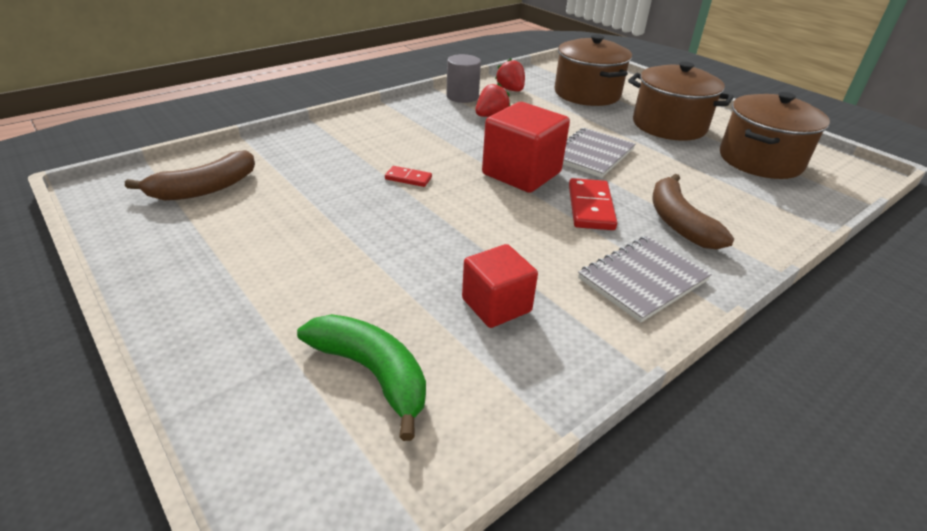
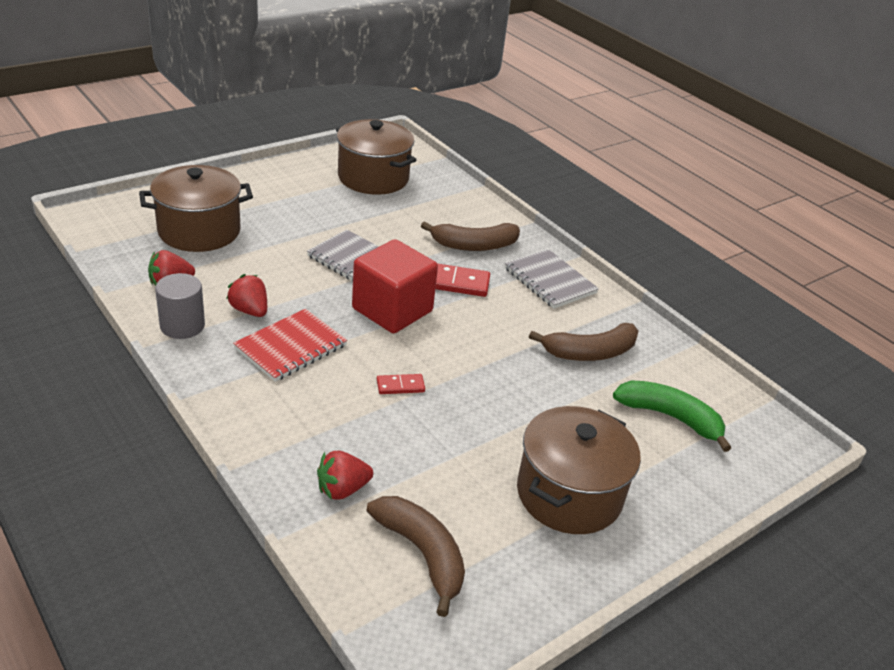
camera: 90 degrees left, 0 degrees up
(283, 156) = (342, 489): none -> red strawberry
(372, 373) = (670, 417): green banana -> green banana turned 75 degrees clockwise
(408, 178) = (400, 386): red domino -> red domino turned 60 degrees clockwise
(449, 132) = (291, 347): none -> red notebook
(496, 305) = (590, 352): red cube -> brown banana
(669, 125) = (296, 202): brown pot -> brown pot (569, 494)

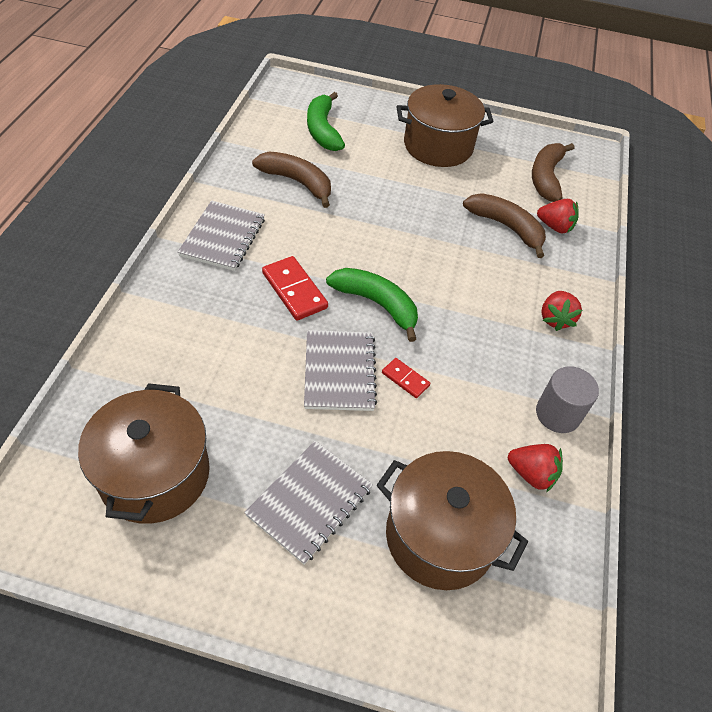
camera: 130 degrees left, 15 degrees up
(249, 310) = (488, 388): red strawberry -> red strawberry (555, 319)
(286, 207) = (309, 502): none -> grey notebook
(291, 347) = (490, 331): red notebook -> none
(392, 310) = (376, 304): red cube -> green banana
(400, 386) = (449, 251): red domino -> red domino (405, 379)
(474, 245) = (217, 308): brown banana -> brown banana (506, 227)

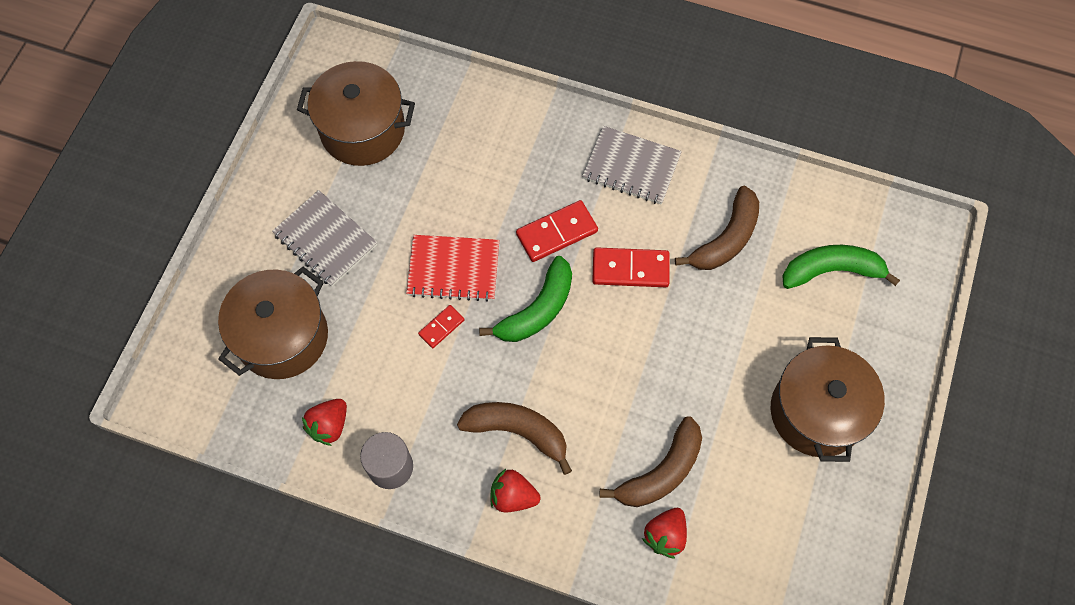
camera: 100 degrees right, 15 degrees up
(330, 240) = (630, 269): none -> red domino
(339, 372) = (453, 269): grey notebook -> red notebook
(546, 178) = (763, 548): brown banana -> brown banana (517, 431)

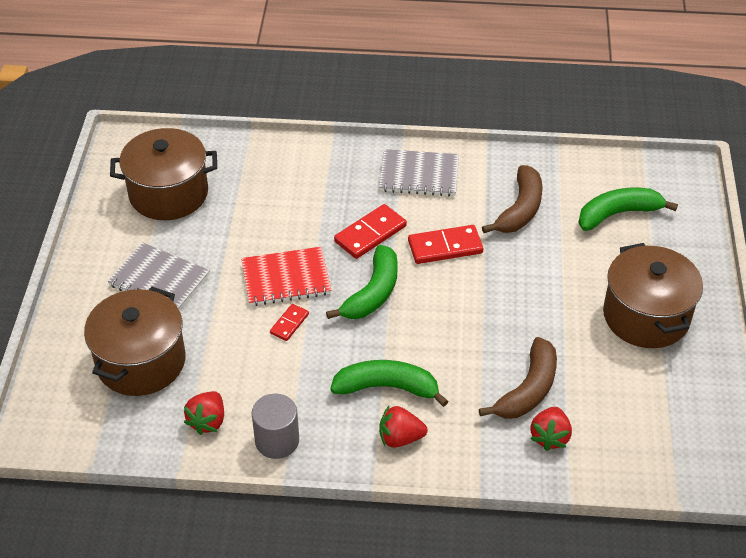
camera: 15 degrees left, 20 degrees down
(517, 431) = (387, 387): brown banana -> green banana

